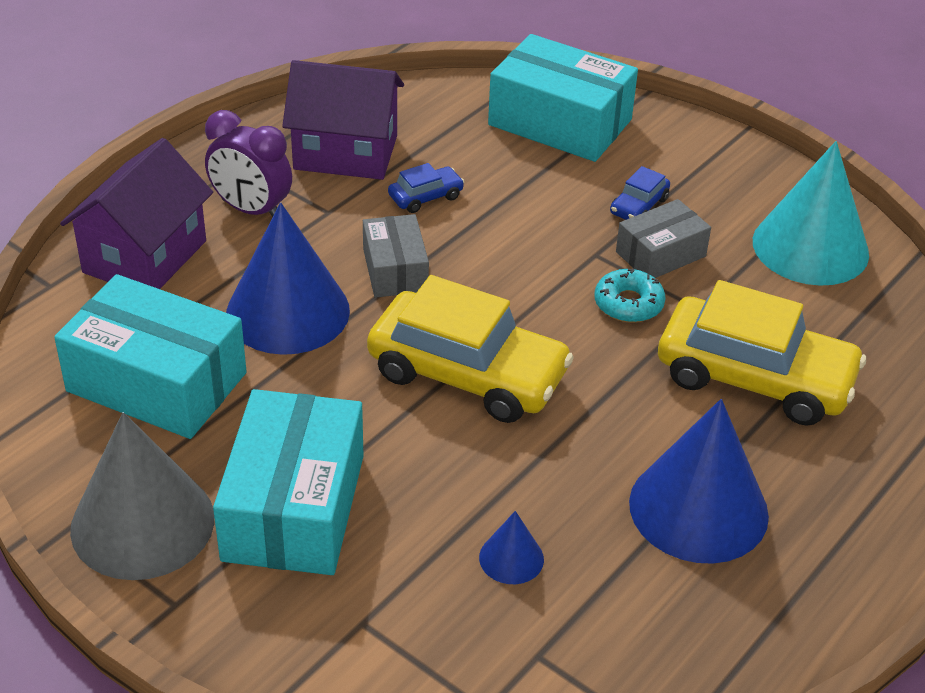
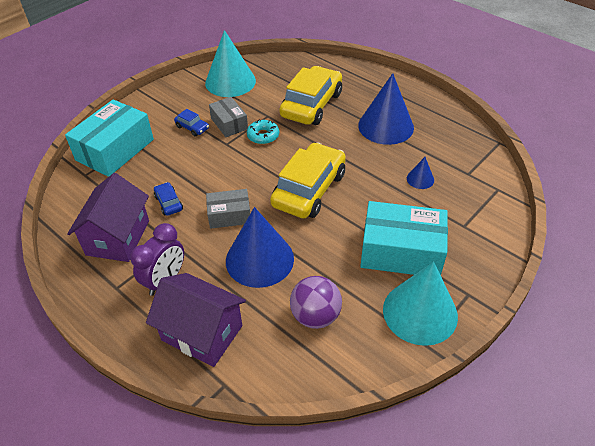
camera: 85 degrees left, 5 degrees up
(142, 523) = (420, 312): grey cone -> turquoise cone
(157, 382) = (315, 316): turquoise box -> purple ball

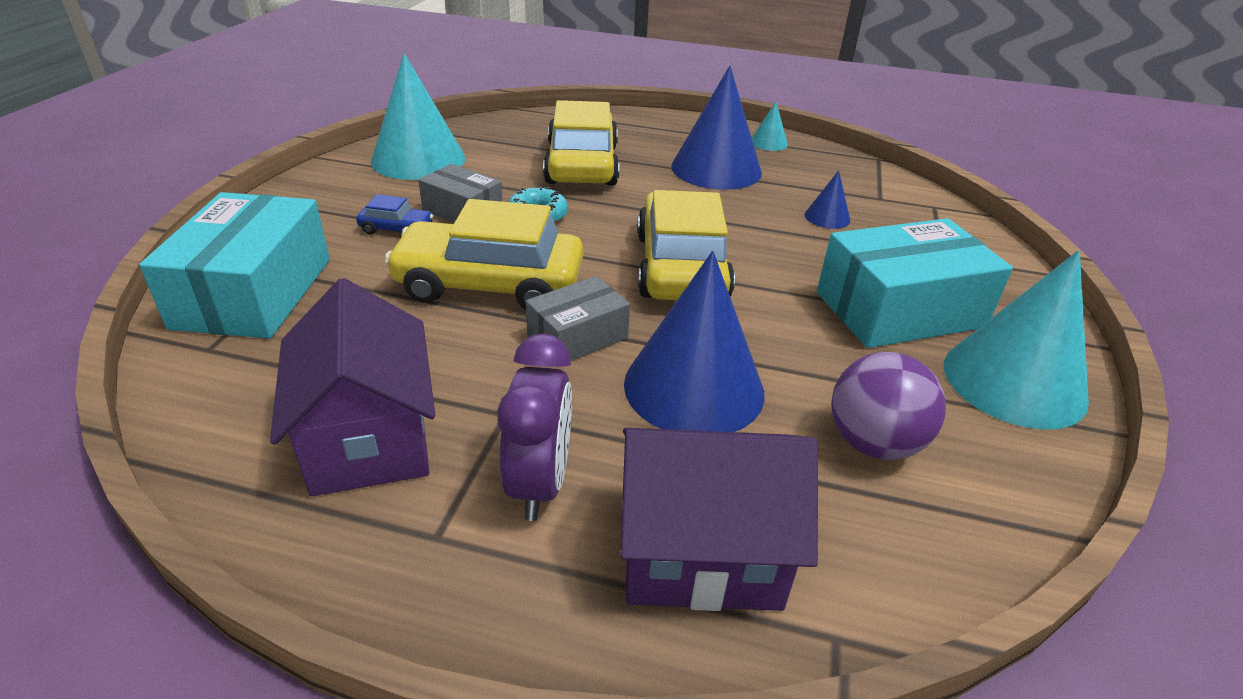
camera: 30 degrees left, 10 degrees down
(168, 203) = (439, 348): blue car -> none
(212, 174) = (489, 284): none -> yellow car
(437, 112) = (768, 143): none -> turquoise cone

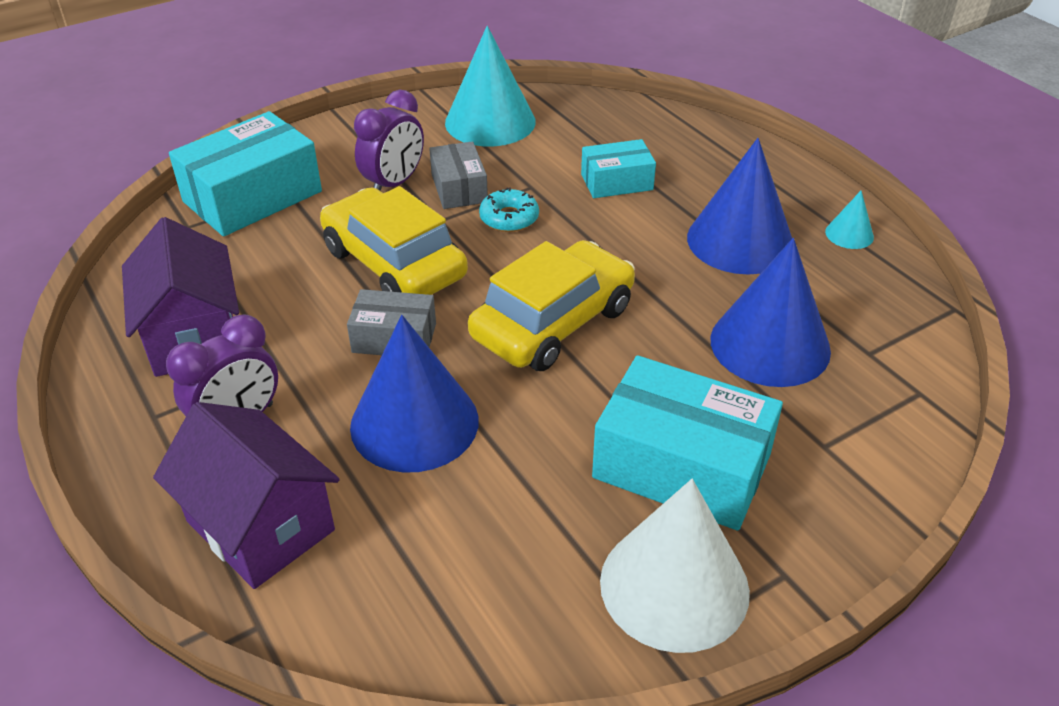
camera: 45 degrees right, 5 degrees up
(369, 438) = (194, 336): purple house -> purple house turned 45 degrees counterclockwise
(396, 229) = (394, 184): blue car -> purple clock
(581, 164) = (616, 182): yellow car -> turquoise box
(827, 217) = (770, 344): blue cone -> blue cone, size x2.22
(873, 443) = (473, 544): purple ball -> none
(1014, 381) = (674, 586): turquoise cone -> white cone

